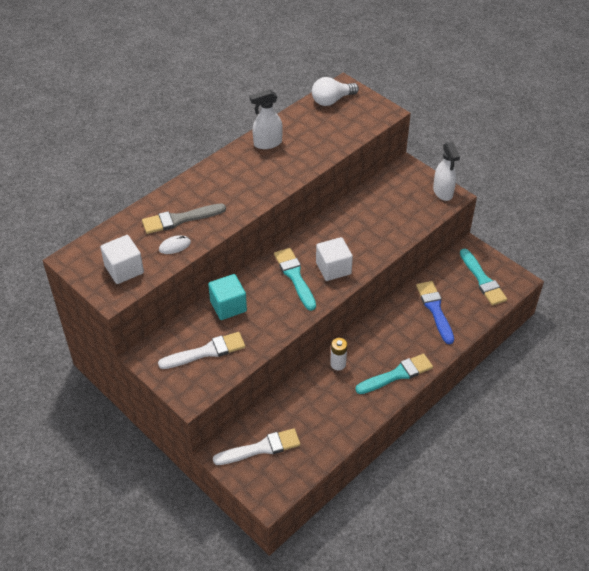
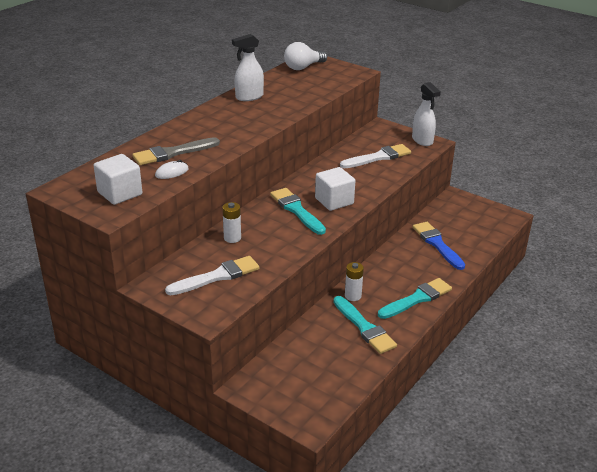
camera: 10 degrees left, 15 degrees down
(228, 306) = (232, 238): turquoise cube -> white battery
(261, 448) = (289, 377): white brush -> white brush (378, 157)
(482, 280) = (475, 218): turquoise brush -> turquoise brush (364, 327)

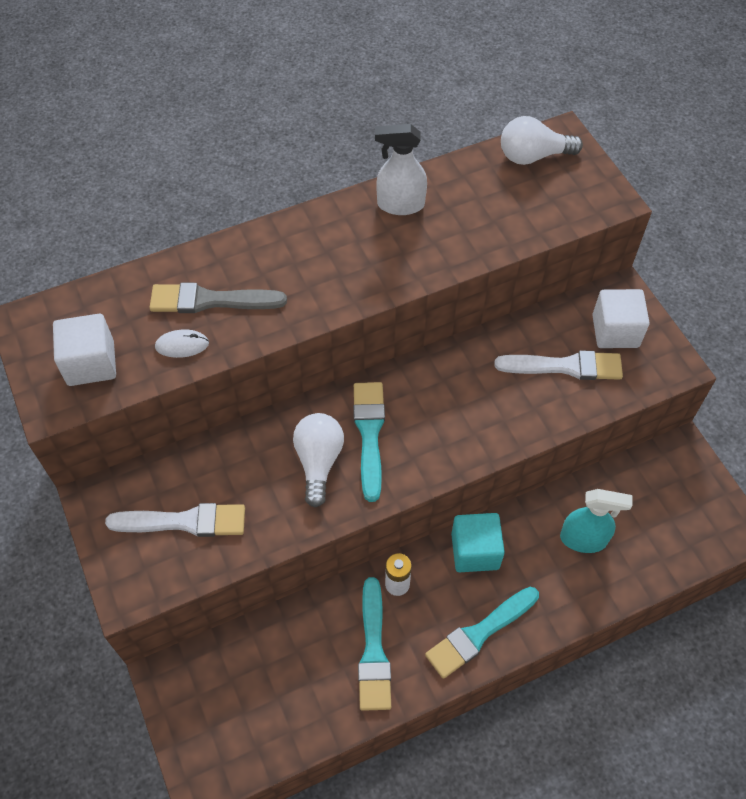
camera: 30 degrees right, 25 degrees up
(232, 238) = (249, 453): white battery -> none
(277, 229) = (318, 462): none -> white light bulb
(334, 201) = (434, 438): white cube -> white cube (615, 331)
(384, 268) = (475, 551): none -> turquoise cube
(417, 299) = (479, 633): turquoise brush -> turquoise brush turned 150 degrees clockwise
(422, 140) = (663, 354): white spray bottle -> none
(437, 244) = (583, 539): blue brush -> turquoise spray bottle

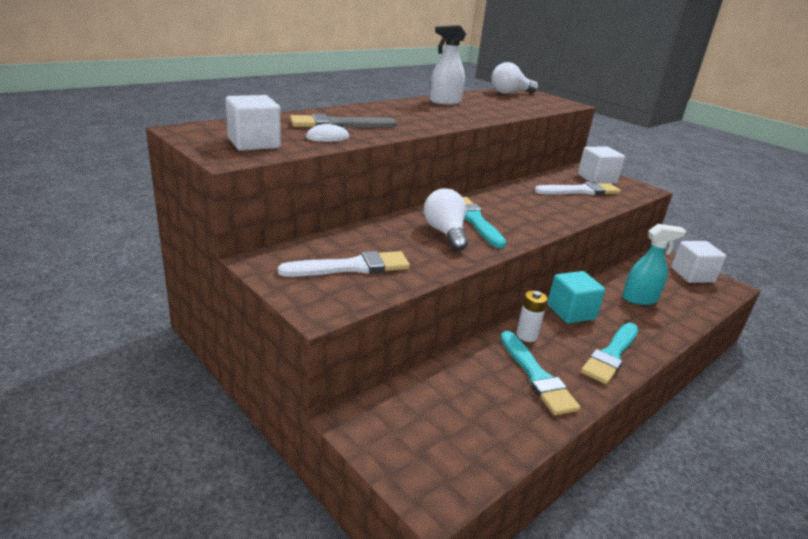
camera: 20 degrees left, 30 degrees down
(697, 500) = (692, 275): none -> white cube

